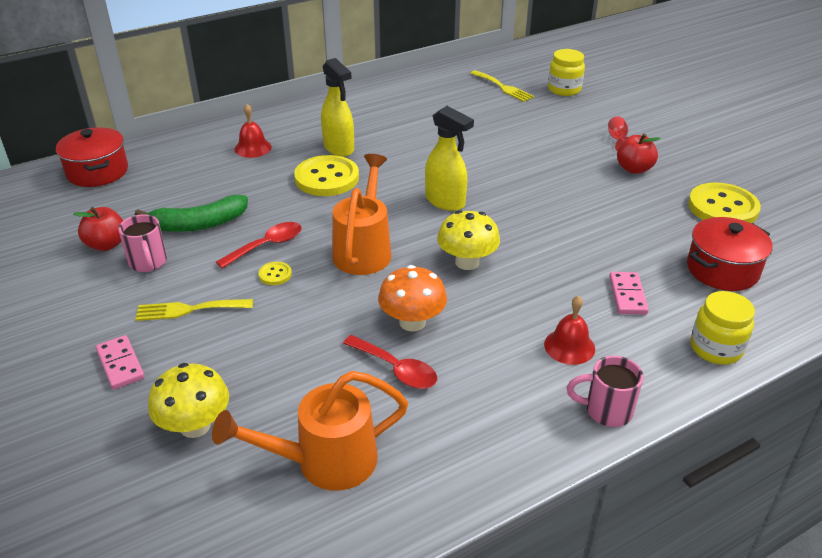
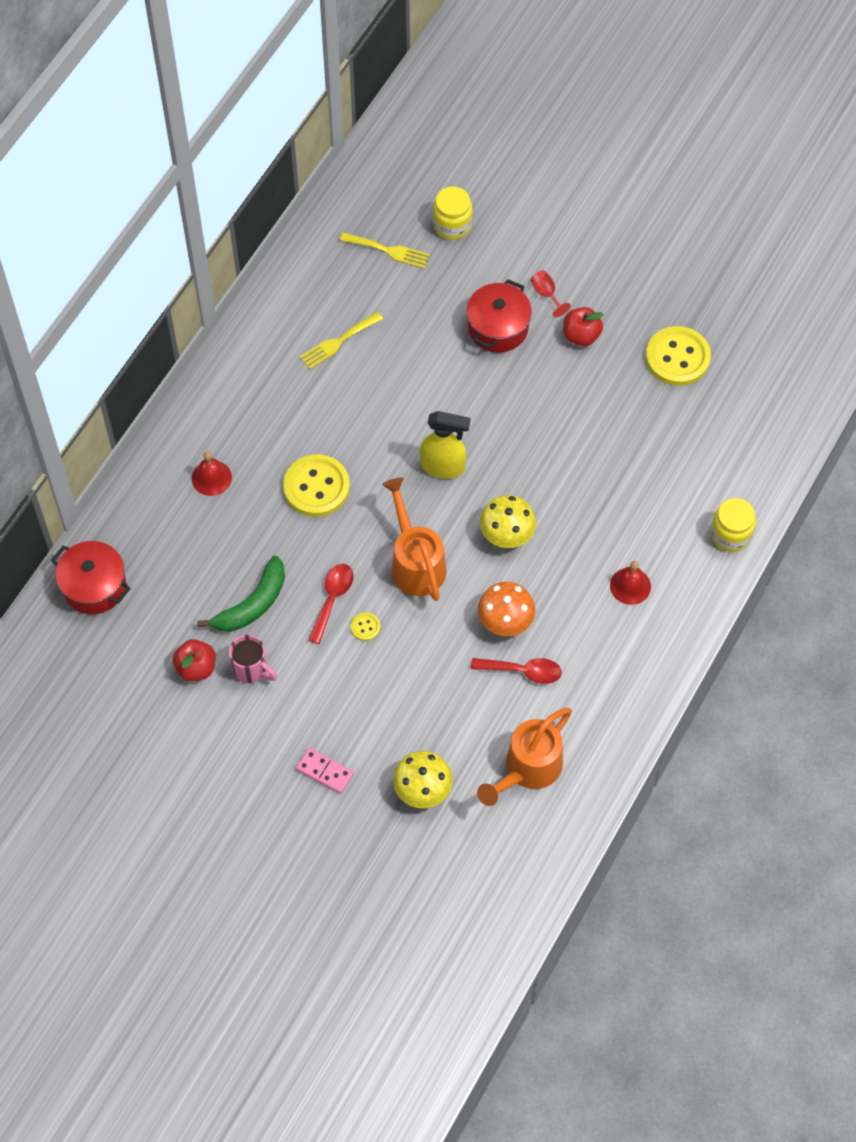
camera: 30 degrees left, 25 degrees up
(189, 309) = (329, 697): yellow fork -> yellow fork (338, 342)
(339, 148) = (294, 437): yellow spray bottle -> none
(606, 410) = (682, 632): pink mug -> none
(627, 295) = (647, 509): pink domino -> none
(722, 270) = (705, 442): red pot -> red pot (498, 328)

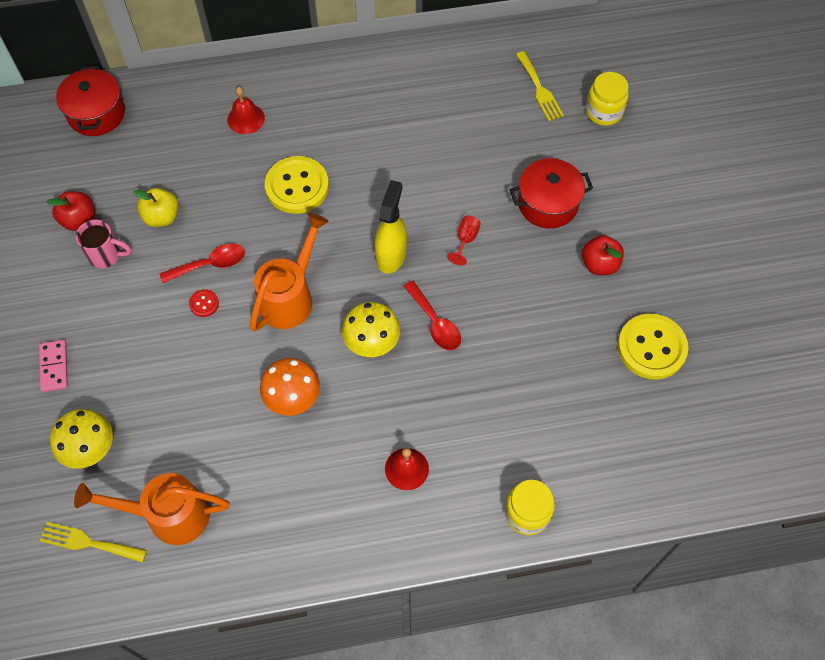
camera: 50 degrees right, 0 degrees up
(251, 669) = (106, 255): pink mug -> pink mug turned 75 degrees counterclockwise
(252, 604) = (162, 217): green banana -> yellow apple
(338, 342) = (432, 113): yellow fork -> yellow fork (88, 542)
(365, 627) = (204, 304): yellow button -> red button
(443, 467) = (391, 255): yellow spray bottle -> yellow spray bottle turned 135 degrees counterclockwise
(522, 671) = (257, 444): red spoon -> red spoon (435, 322)
(546, 294) = (610, 214): red goblet -> red goblet (465, 240)

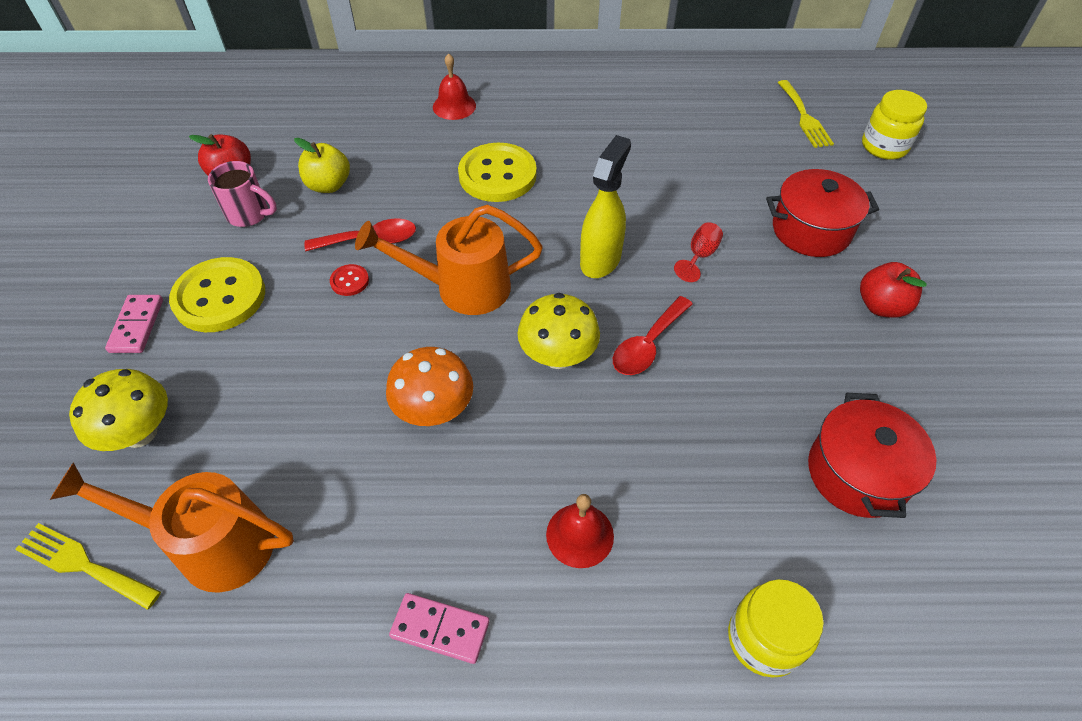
camera: 10 degrees right, 10 degrees down
(96, 113) = (290, 84): red pot -> red pot (857, 473)
(290, 296) = (461, 288): orange watering can -> orange watering can turned 135 degrees counterclockwise
(329, 542) = (440, 629): none -> pink domino
(435, 322) = (648, 344): red spoon -> red spoon turned 60 degrees clockwise
(651, 347) = (961, 421): yellow button -> yellow button (219, 297)

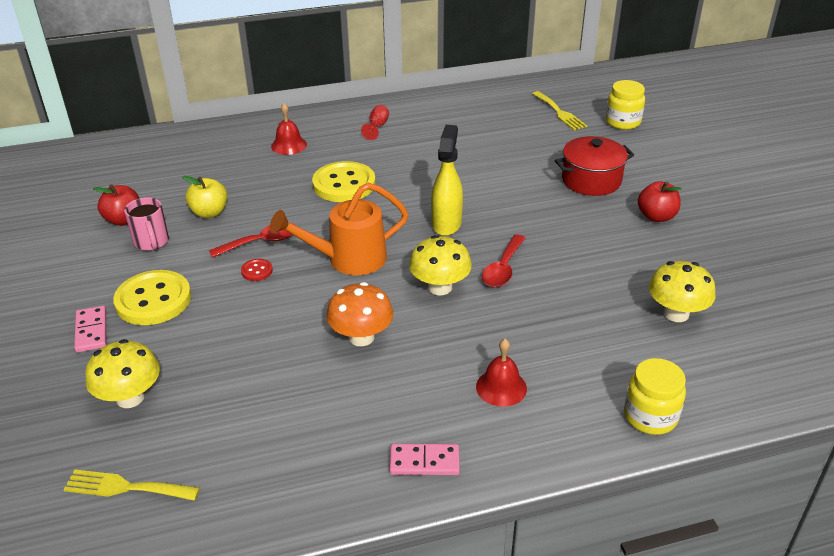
camera: 15 degrees left, 15 degrees down
(212, 543) = (225, 452): orange watering can -> none
(249, 214) = (152, 242): pink mug -> pink mug turned 60 degrees clockwise
(700, 256) = (518, 209): red goblet -> red goblet (377, 127)
(857, 473) = (676, 313): red pot -> yellow mushroom

